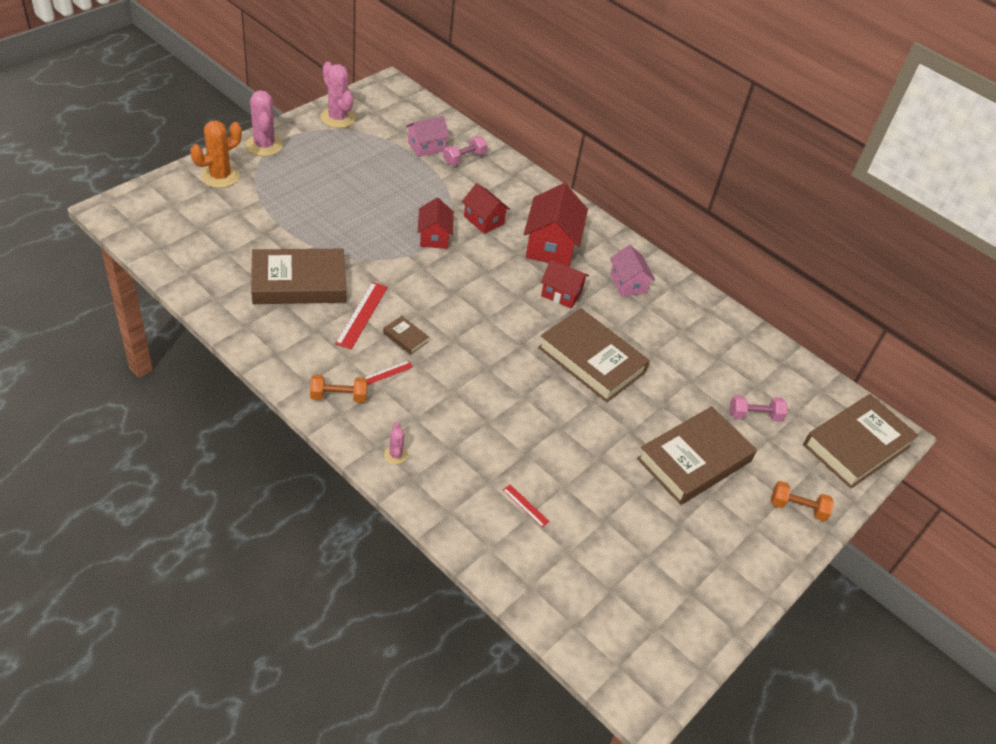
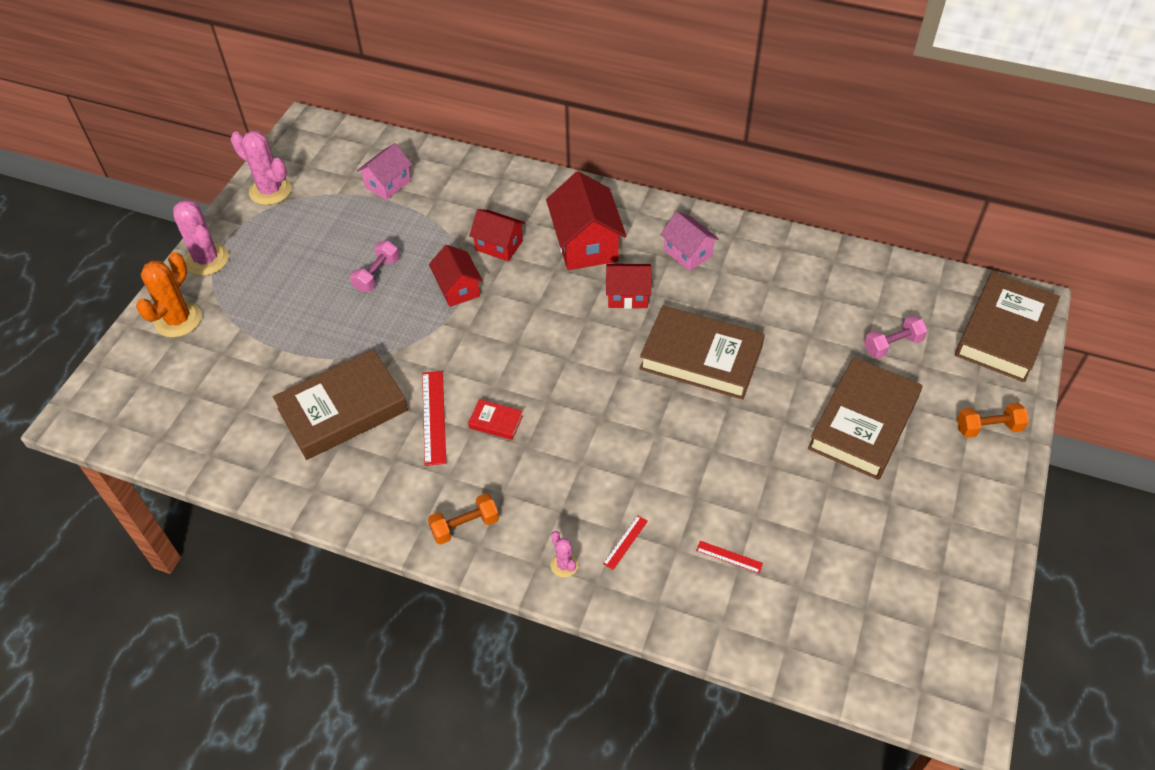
camera: 15 degrees left, 5 degrees up
(387, 373) = (501, 472): red ruler -> red ruler (625, 542)
(405, 337) = (496, 422): brown book -> red book
(464, 158) = (436, 181): pink dumbbell -> pink dumbbell (377, 275)

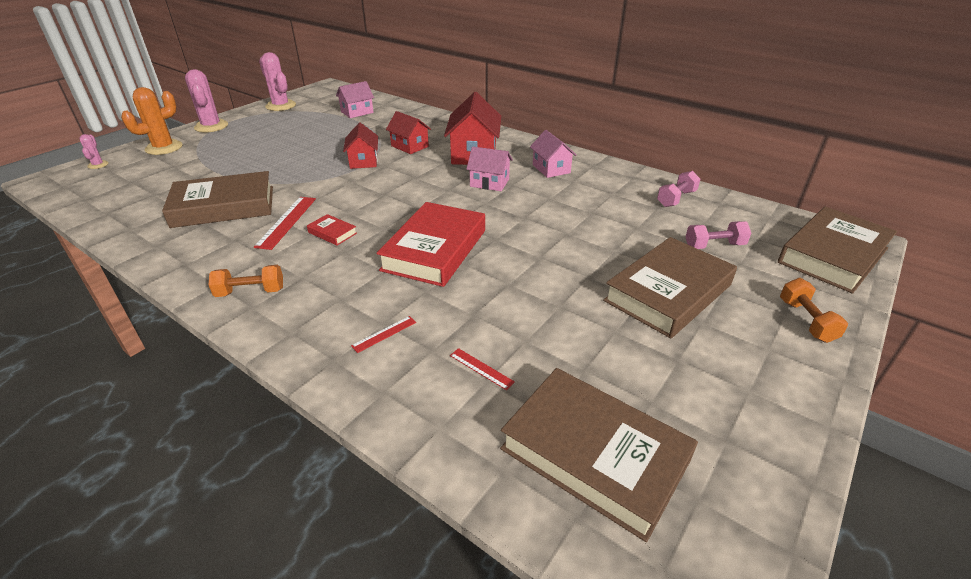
camera: 15 degrees right, 15 degrees down
(377, 275) = (313, 147): pink dumbbell -> pink dumbbell (676, 199)
(564, 565) = (314, 338): pink cactus -> pink cactus (98, 165)
(618, 420) = (435, 250): none -> red book
(627, 295) = (489, 183): red house -> pink house
(701, 358) = (530, 225): brown book -> brown book (594, 454)
(988, 428) = (806, 321): orange dumbbell -> orange dumbbell turned 75 degrees clockwise

